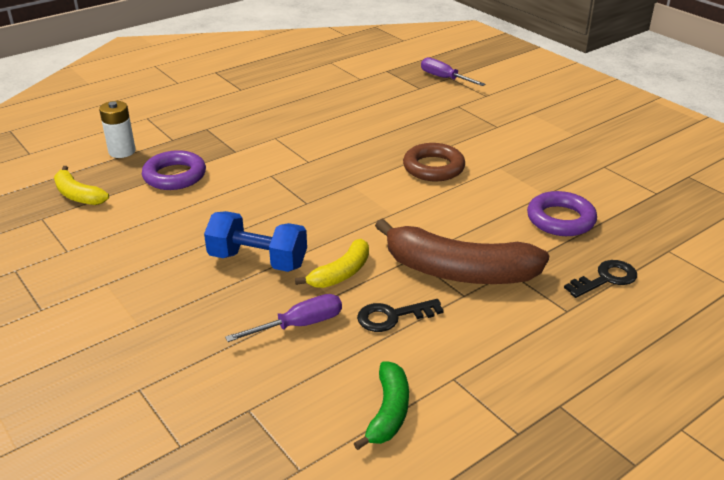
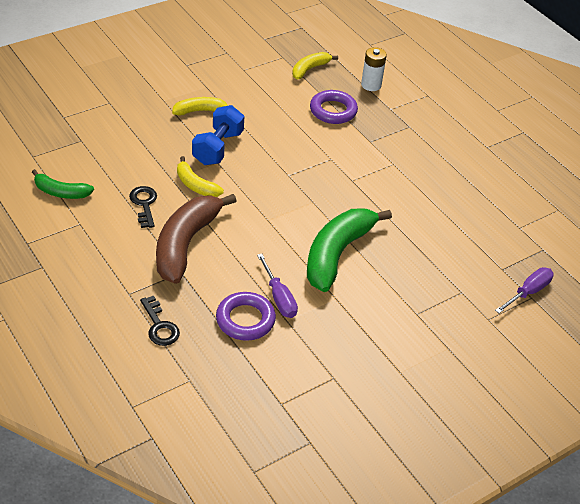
camera: 90 degrees right, 10 degrees up
(170, 283) = (200, 111): none -> yellow banana
(299, 325) = (146, 163): purple screwdriver -> purple screwdriver (279, 297)
(433, 167) = (337, 254): brown ring -> green banana

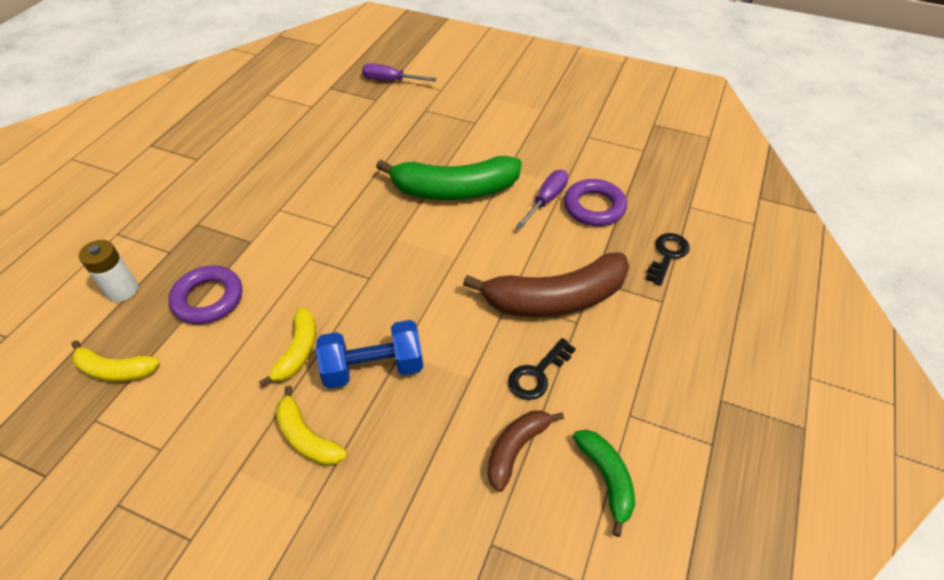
camera: 120 degrees left, 5 degrees up
(113, 172) = (516, 449): none -> brown banana
(196, 185) = (460, 347): yellow banana -> yellow banana (298, 351)

